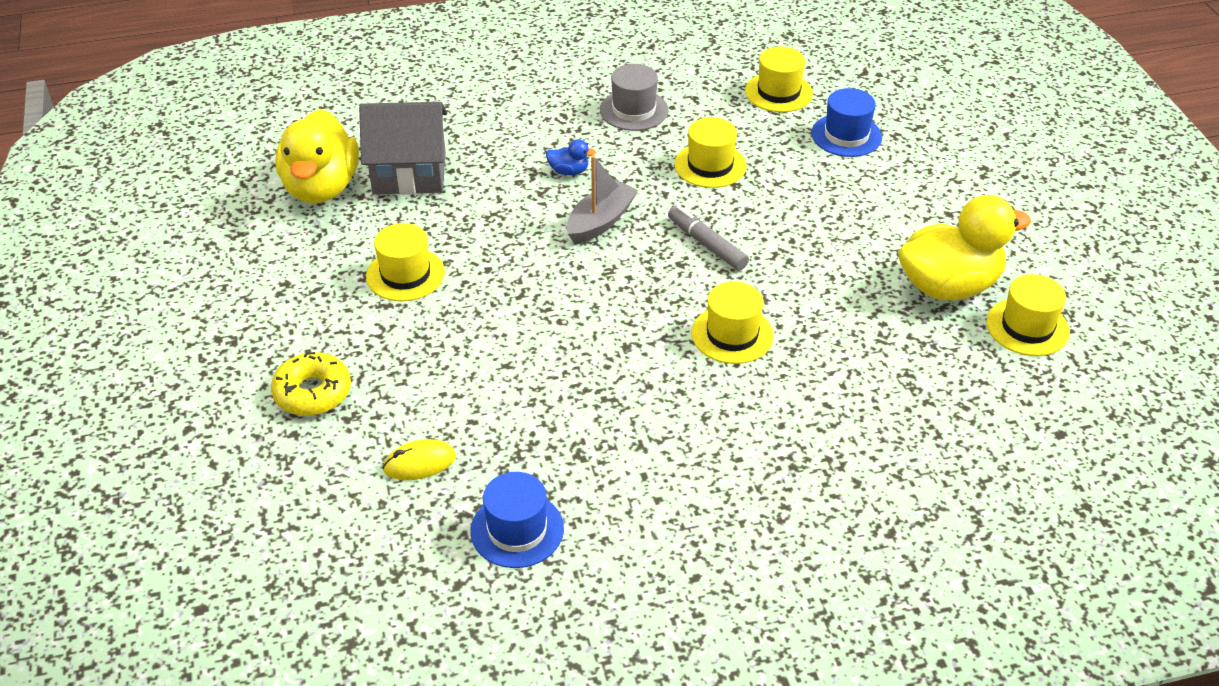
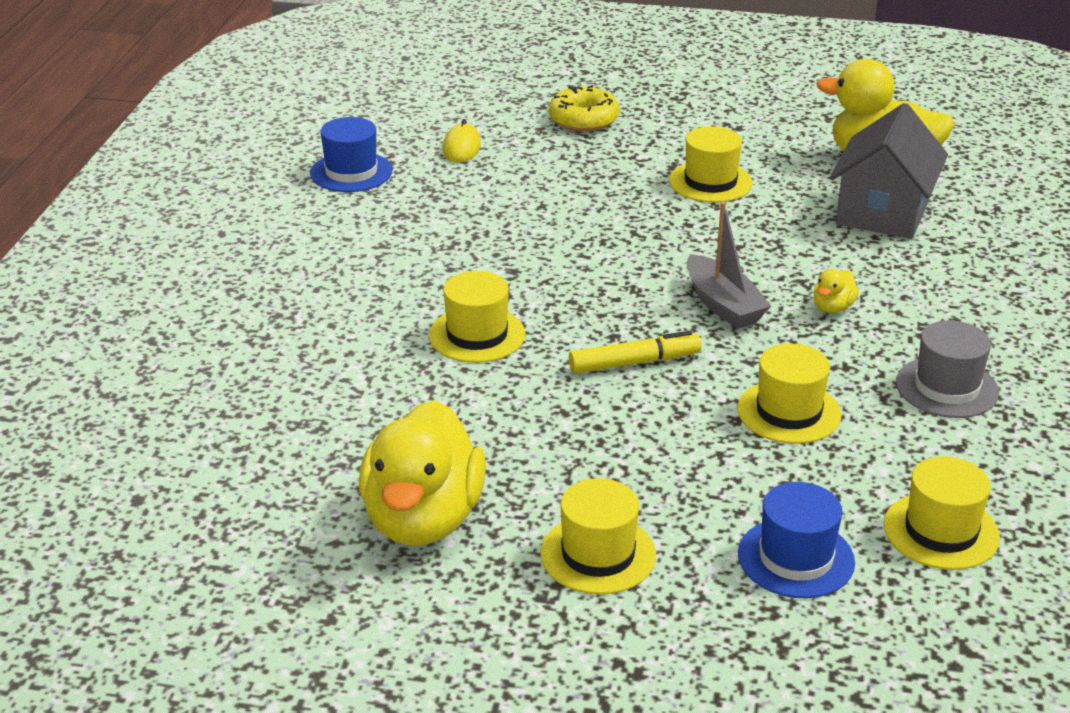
camera: 115 degrees right, 10 degrees down
(569, 171) = (832, 307): blue duck -> yellow duck
(707, 244) = (634, 363): grey marker -> yellow marker
(1027, 327) = (301, 553): yellow hat -> yellow hat (598, 554)

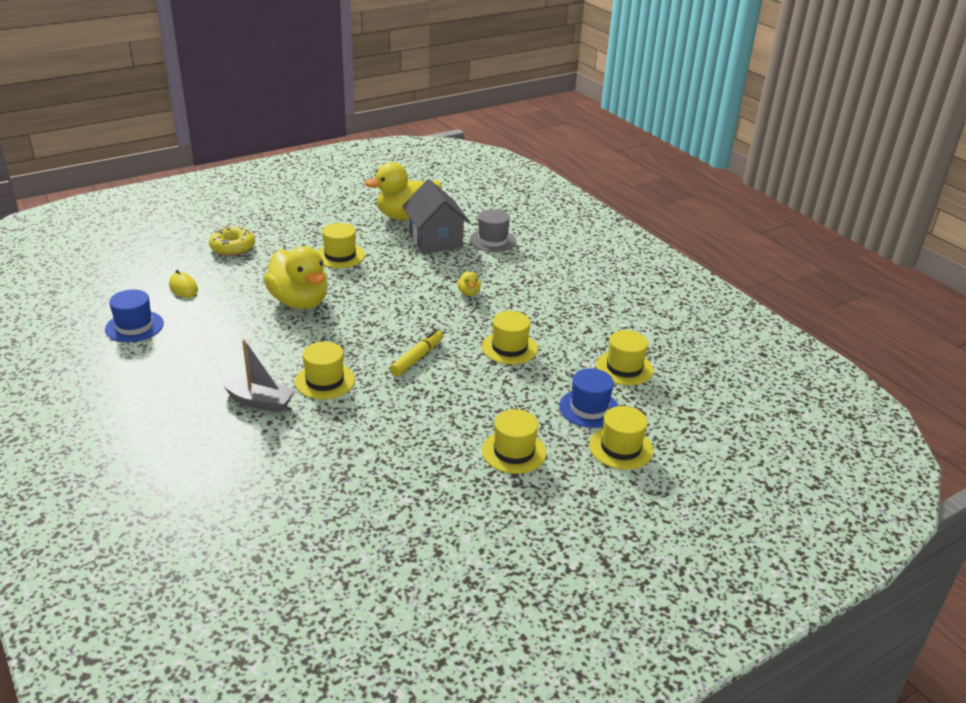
camera: 45 degrees left, 0 degrees up
(423, 519) = (418, 481): yellow duck -> yellow duck (299, 301)
(723, 305) = (421, 312): grey boat -> grey boat (259, 402)
(766, 640) = (621, 448): none -> yellow hat
(947, 387) = (555, 307): grey hat -> grey hat (492, 241)

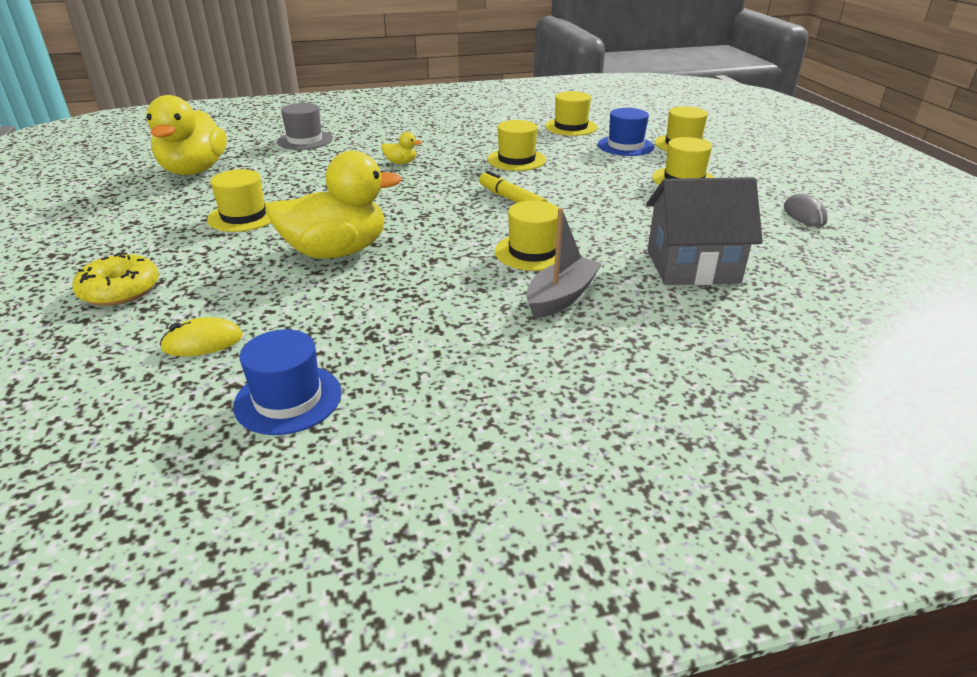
camera: 70 degrees left, 0 degrees up
(435, 240) = (270, 164): grey house -> grey house (692, 266)
(460, 534) = (804, 215): none -> grey mouse

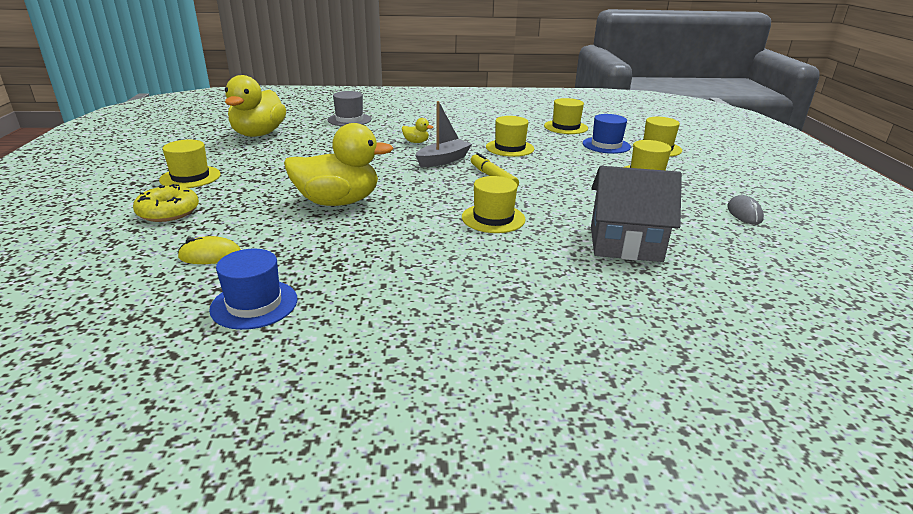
camera: 10 degrees right, 5 degrees down
(244, 216) = (280, 169): yellow hat -> yellow hat (190, 177)
(561, 297) = (502, 255): grey boat -> grey boat (443, 160)

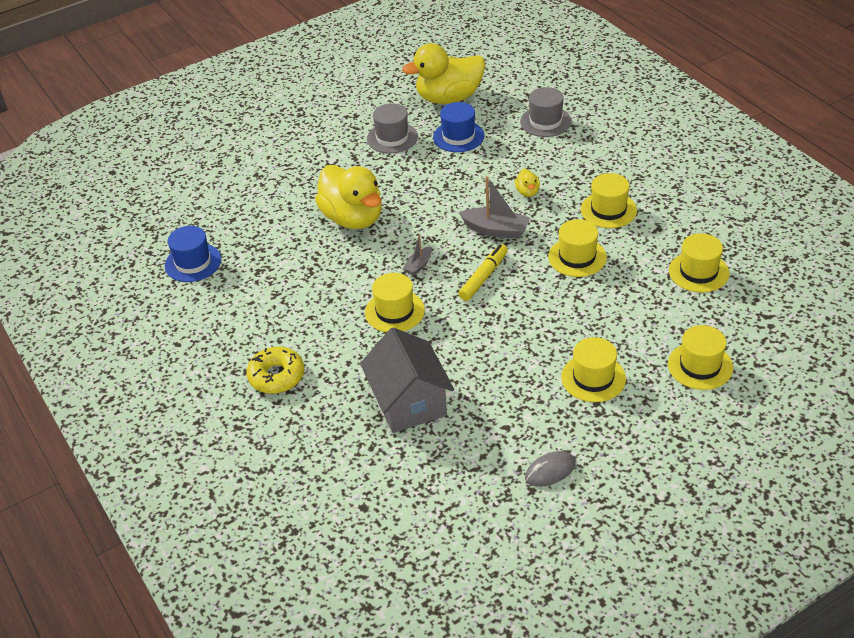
camera: 65 degrees right, 15 degrees up
(168, 212) = (271, 155): yellow donut -> yellow donut (276, 376)
(190, 177) = (331, 126): yellow hat -> yellow hat (608, 210)
(210, 255) = (231, 211): yellow mouse -> none
(262, 161) = (392, 138): none -> grey hat
(445, 194) = (419, 265): none -> grey boat
(606, 145) = (665, 323): blue hat -> blue hat (458, 136)

